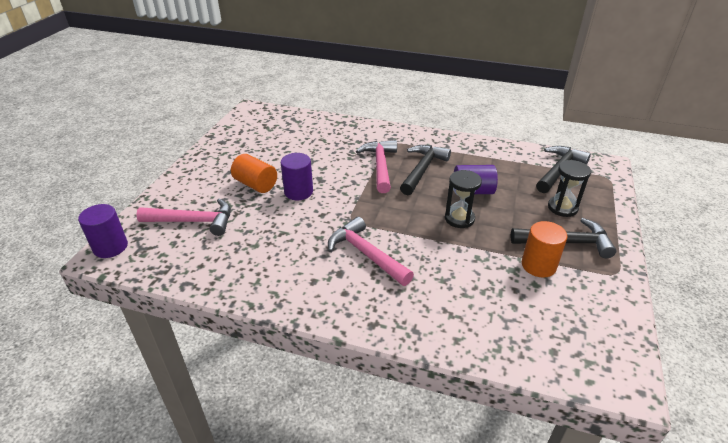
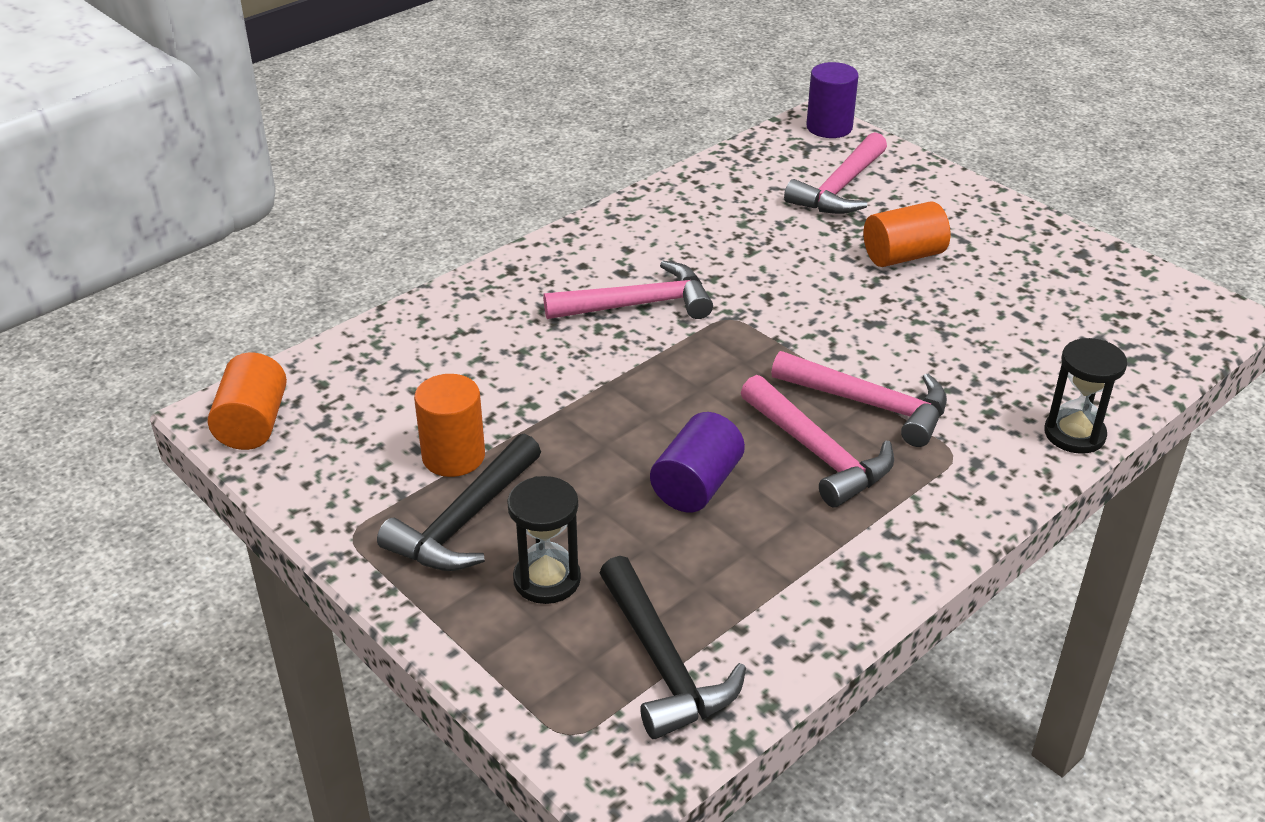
camera: 120 degrees right, 0 degrees up
(298, 192) = (849, 290): purple cylinder -> none
(422, 169) = (818, 453): black hammer -> pink hammer
(459, 218) = (634, 429): black hourglass -> black hourglass (1074, 434)
(614, 361) = (253, 424): none -> orange cylinder

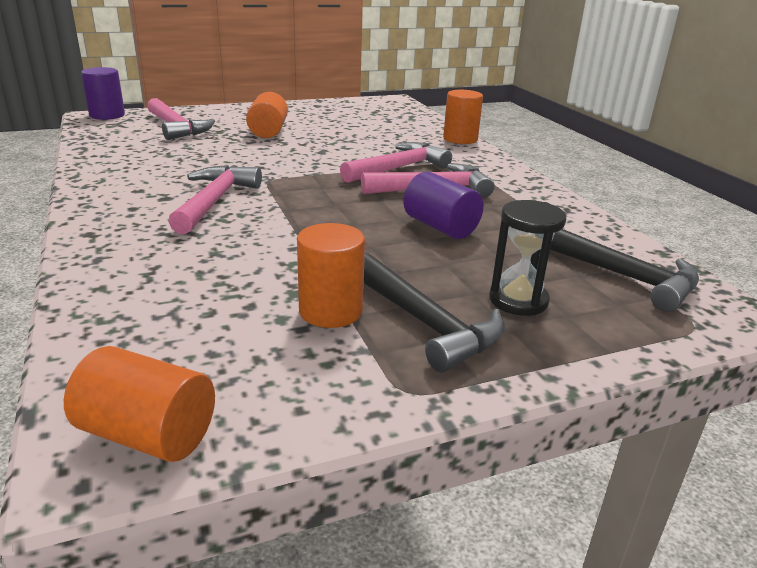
camera: 70 degrees left, 10 degrees down
(663, 664) = (622, 276): black hammer -> black hammer turned 45 degrees clockwise
(1074, 434) = (460, 139): black hourglass -> orange cylinder

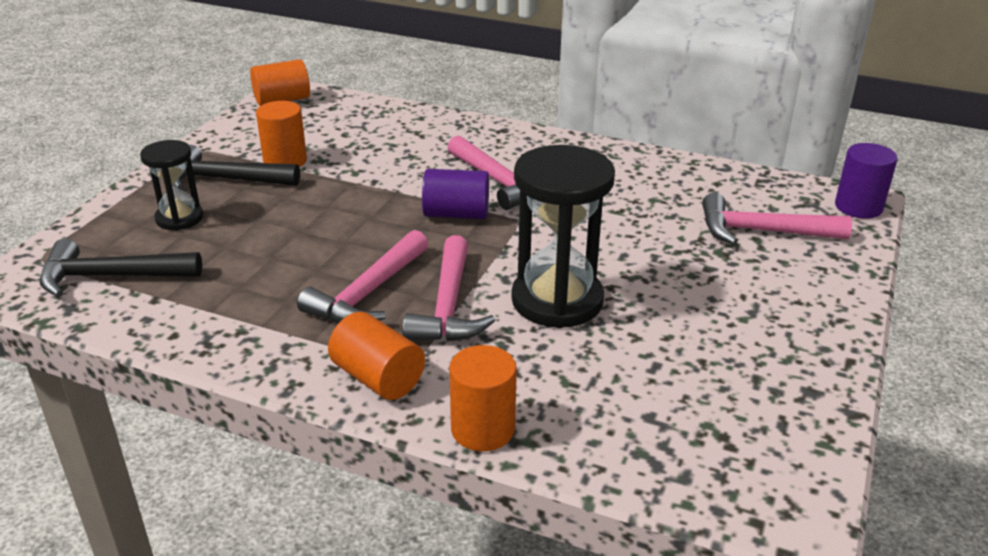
camera: 135 degrees right, 5 degrees up
(268, 131) = (687, 283): orange cylinder -> orange cylinder (378, 378)
(340, 149) = (557, 300): none -> black hourglass
(440, 227) = (301, 250): purple cylinder -> purple cylinder (456, 214)

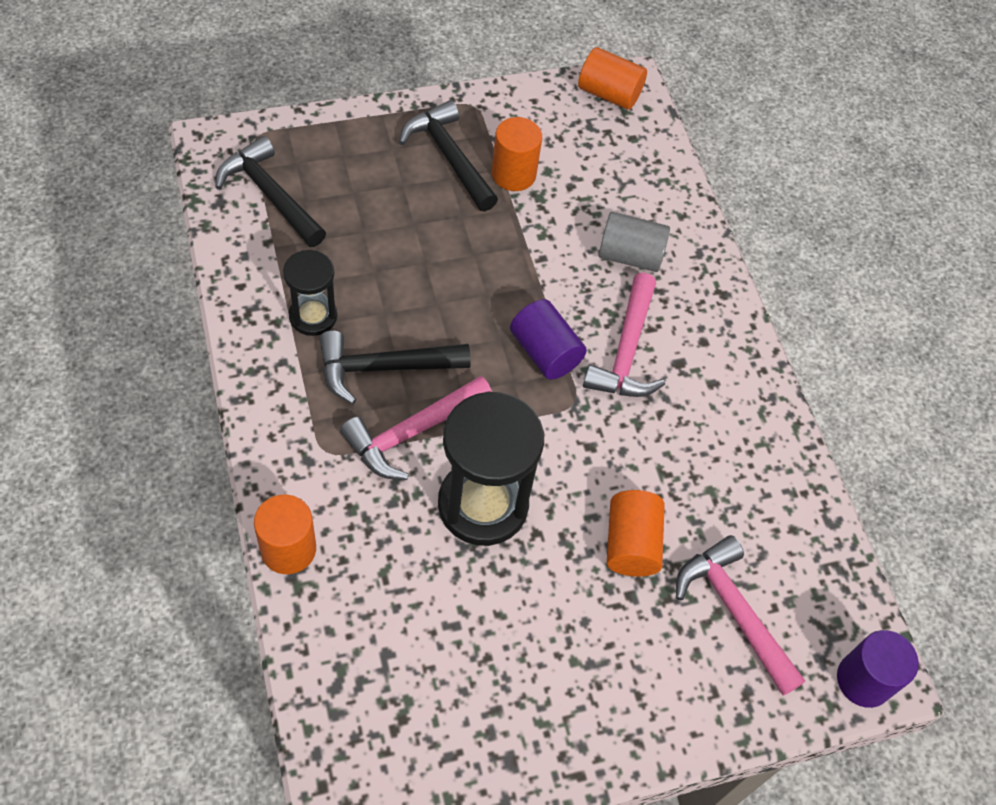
camera: 45 degrees right, 25 degrees up
(179, 218) = (372, 173): black hourglass -> black hourglass (313, 316)
(368, 293) = (383, 368): pink hammer -> black hammer
(378, 378) = (292, 445): orange cylinder -> orange cylinder (631, 544)
(424, 148) = (629, 256): none -> grey cylinder

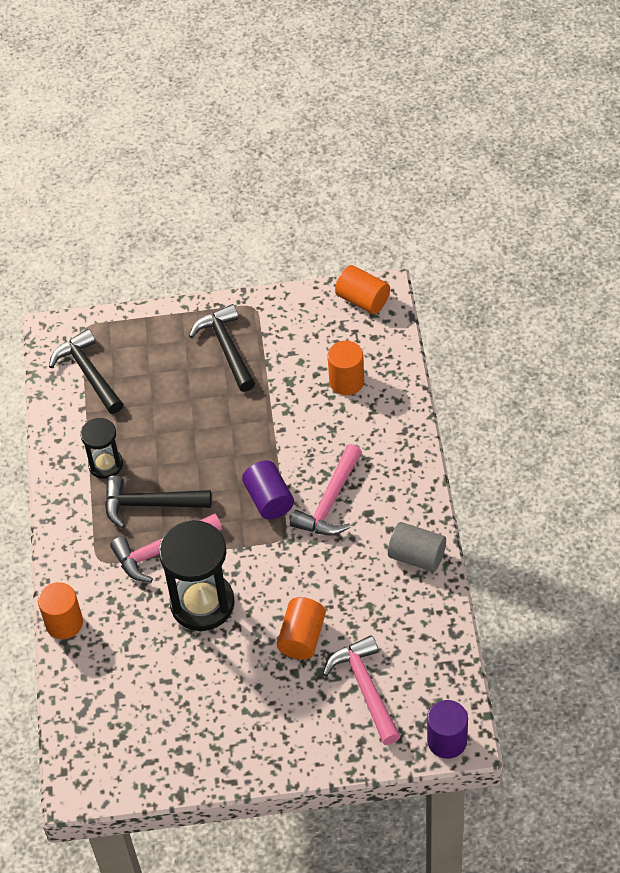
camera: 20 degrees right, 5 degrees down
(513, 174) = (273, 363): orange cylinder -> orange cylinder (346, 381)
(629, 256) = (349, 430): grey cylinder -> grey cylinder (417, 556)

